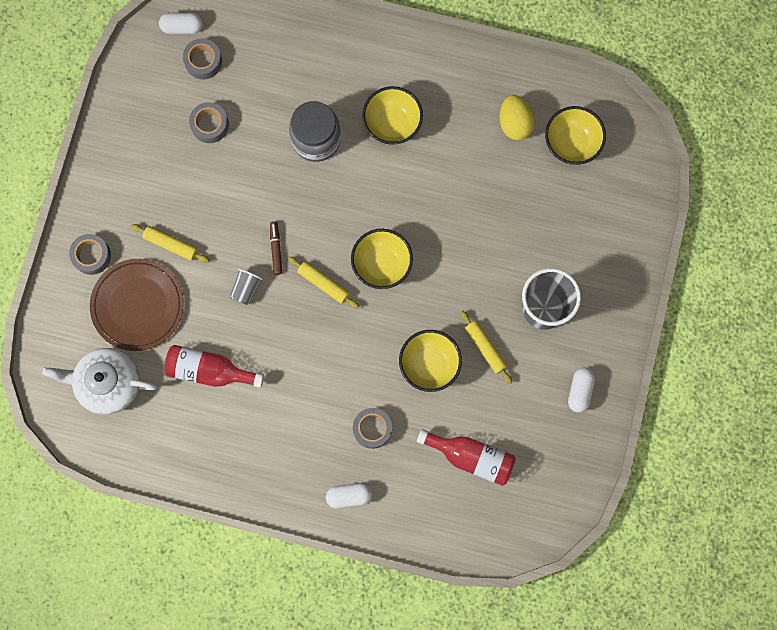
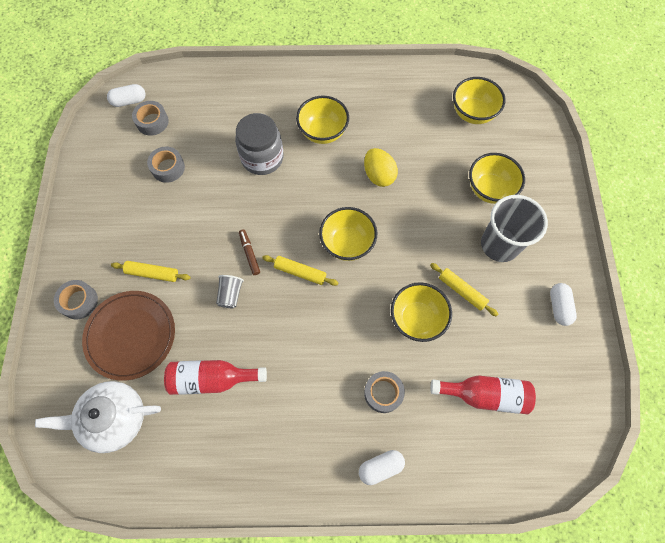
camera: 15 degrees left, 10 degrees down
(514, 123) = (422, 109): yellow egg -> yellow egg (379, 175)
(556, 242) = (489, 189): none -> yellow bowl

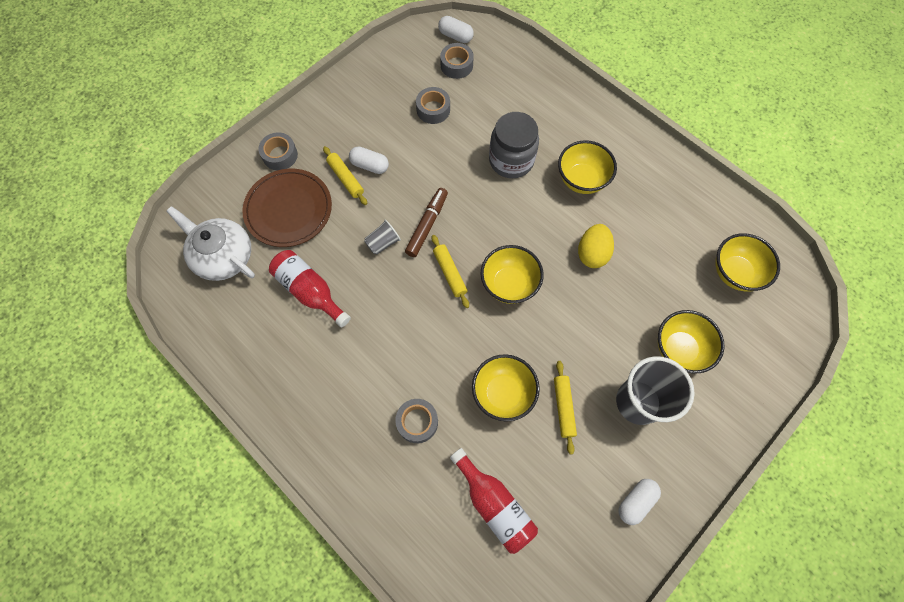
camera: 45 degrees right, 0 degrees up
(249, 254) = (427, 225): brown marker -> brown marker, size x1.52
(380, 467) = (358, 473): white capsule -> white capsule (370, 165)

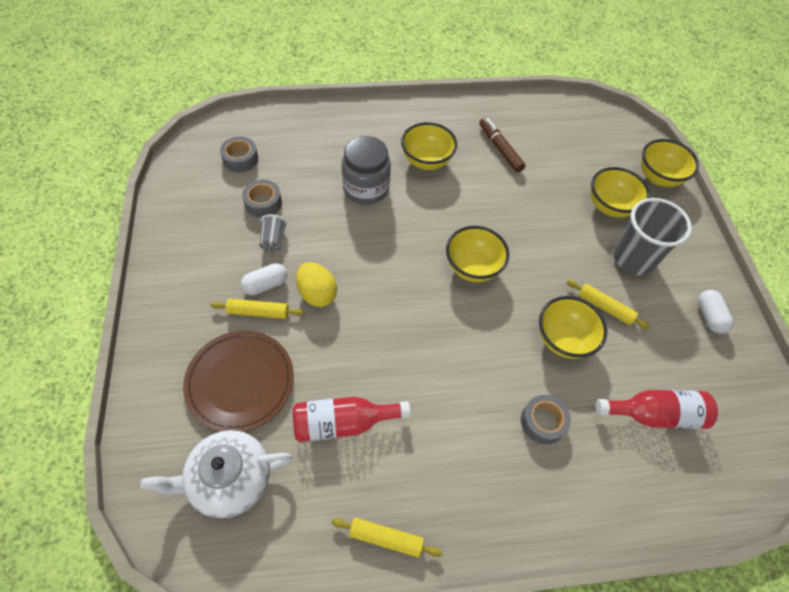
camera: 55 degrees left, 10 degrees down
(280, 155) = (174, 348): grey tape -> none
(383, 243) = (351, 328): grey cup -> grey cup (273, 240)
(427, 225) = (366, 284): brown marker -> brown marker (500, 149)
(450, 273) = (426, 300): yellow rolling pin -> yellow rolling pin (386, 538)
(455, 36) = (213, 140): white capsule -> none
(592, 253) = (493, 199): yellow egg -> yellow egg (317, 294)
(734, 273) = (576, 137): yellow bowl -> yellow bowl (658, 177)

